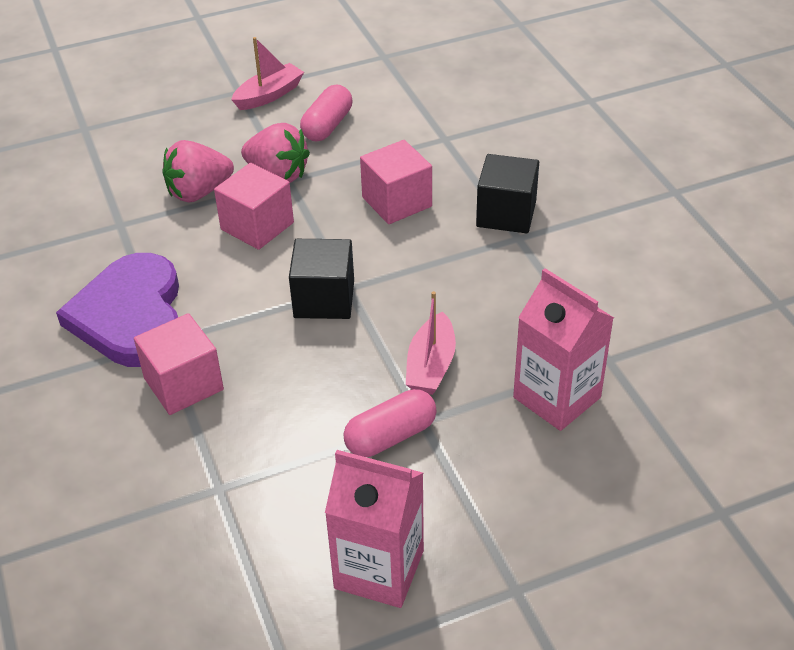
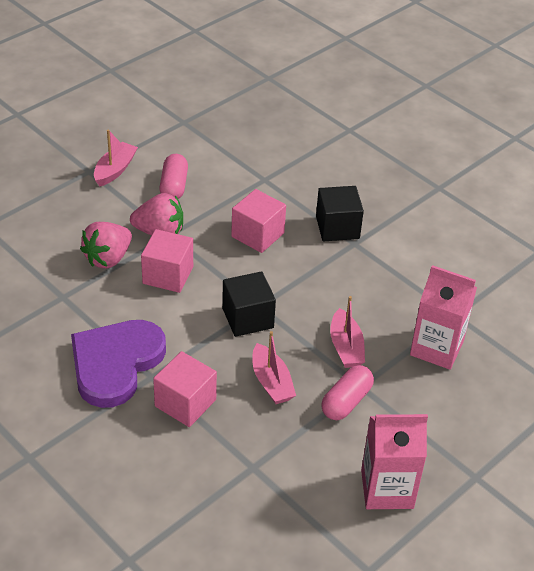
camera: 25 degrees left, 0 degrees up
(131, 315) = (115, 363): purple heart -> purple heart turned 60 degrees clockwise
(306, 386) = (271, 382): none -> pink boat

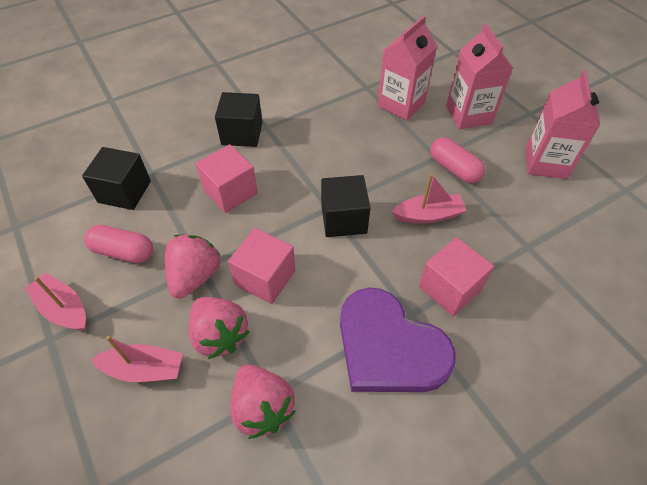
camera: 75 degrees left, 10 degrees up
(52, 294) = (262, 407): none -> pink strawberry
(237, 170) = (124, 192): none -> black cube
(346, 347) = (392, 157): pink boat -> pink boat (144, 369)
(444, 413) = (468, 115): none -> pink carton

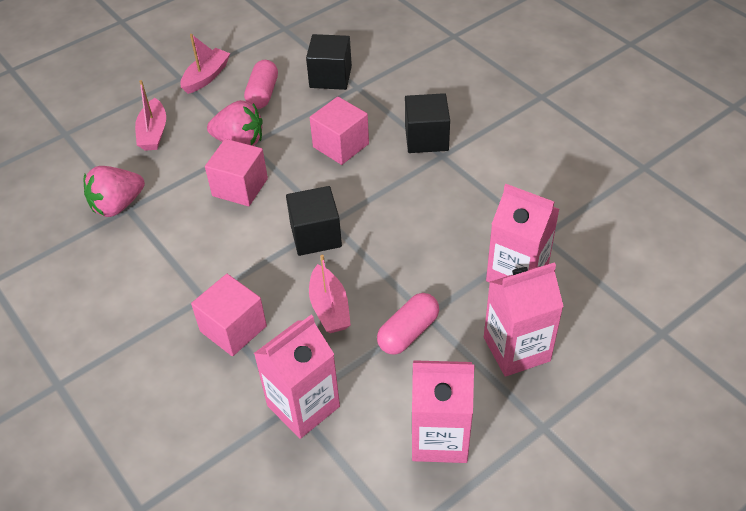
camera: 85 degrees right, 5 degrees down
(220, 335) = (182, 169): pink strawberry -> none
(389, 347) = (168, 282): purple heart -> none
(528, 240) = (303, 406): none -> pink carton

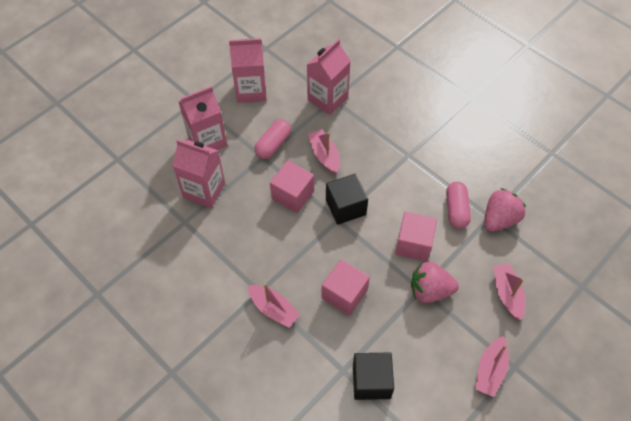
camera: 170 degrees right, 10 degrees up
(233, 329) = (381, 137): pink cube -> pink cube (292, 195)
(263, 94) = (429, 351): pink capsule -> pink capsule (456, 210)
(426, 138) = (273, 309): black cube -> pink boat

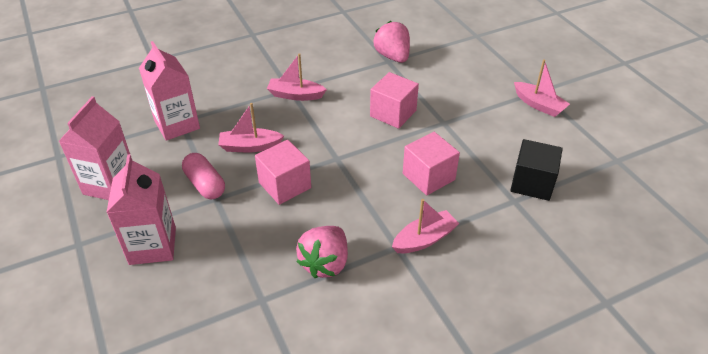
camera: 70 degrees left, 15 degrees down
(204, 190) = (227, 267): pink carton -> none
(345, 207) = (325, 148): black cube -> none
(430, 290) = (447, 117): pink strawberry -> pink strawberry (325, 263)
(456, 210) = (370, 77): pink capsule -> none
(507, 294) = (468, 74): pink boat -> pink boat (295, 95)

